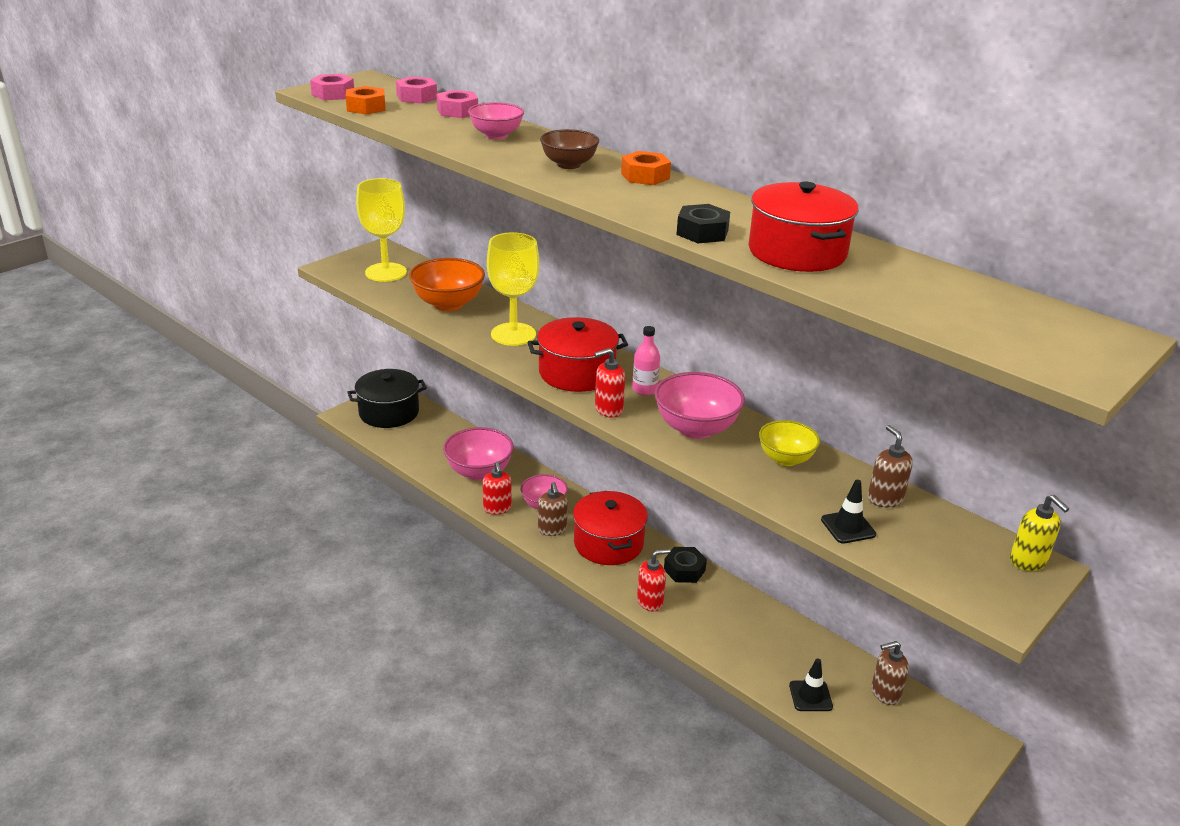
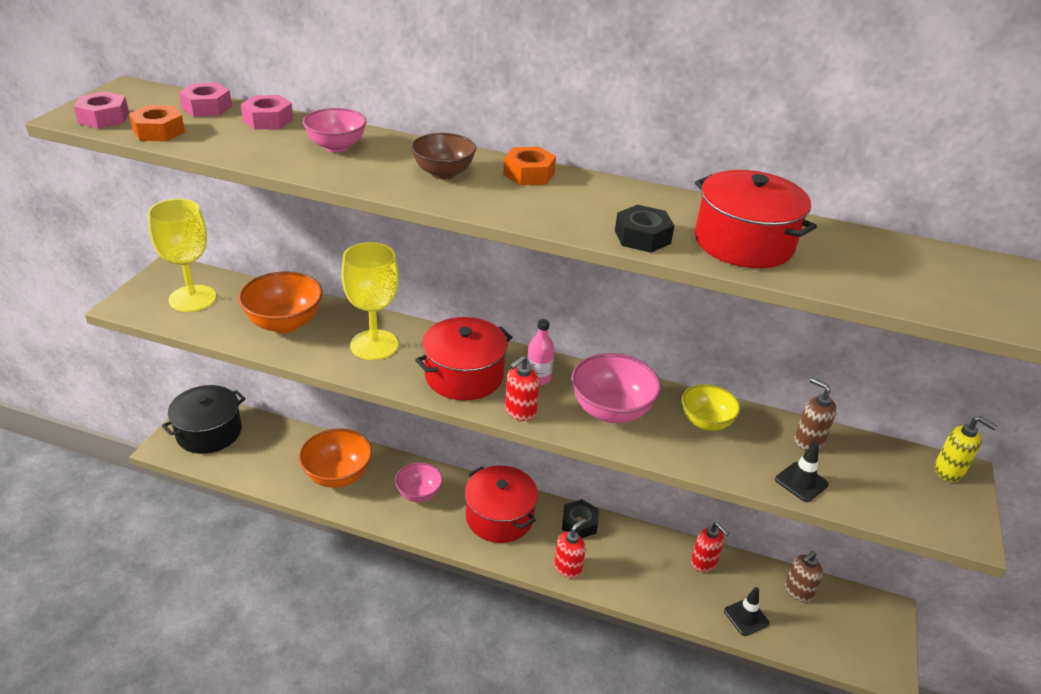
camera: 25 degrees left, 5 degrees up
(479, 472) = (337, 475): pink bowl -> orange bowl
(497, 508) = (376, 511): red soap dispenser -> red soap dispenser (704, 562)
(552, 529) = (440, 518): brown soap dispenser -> none

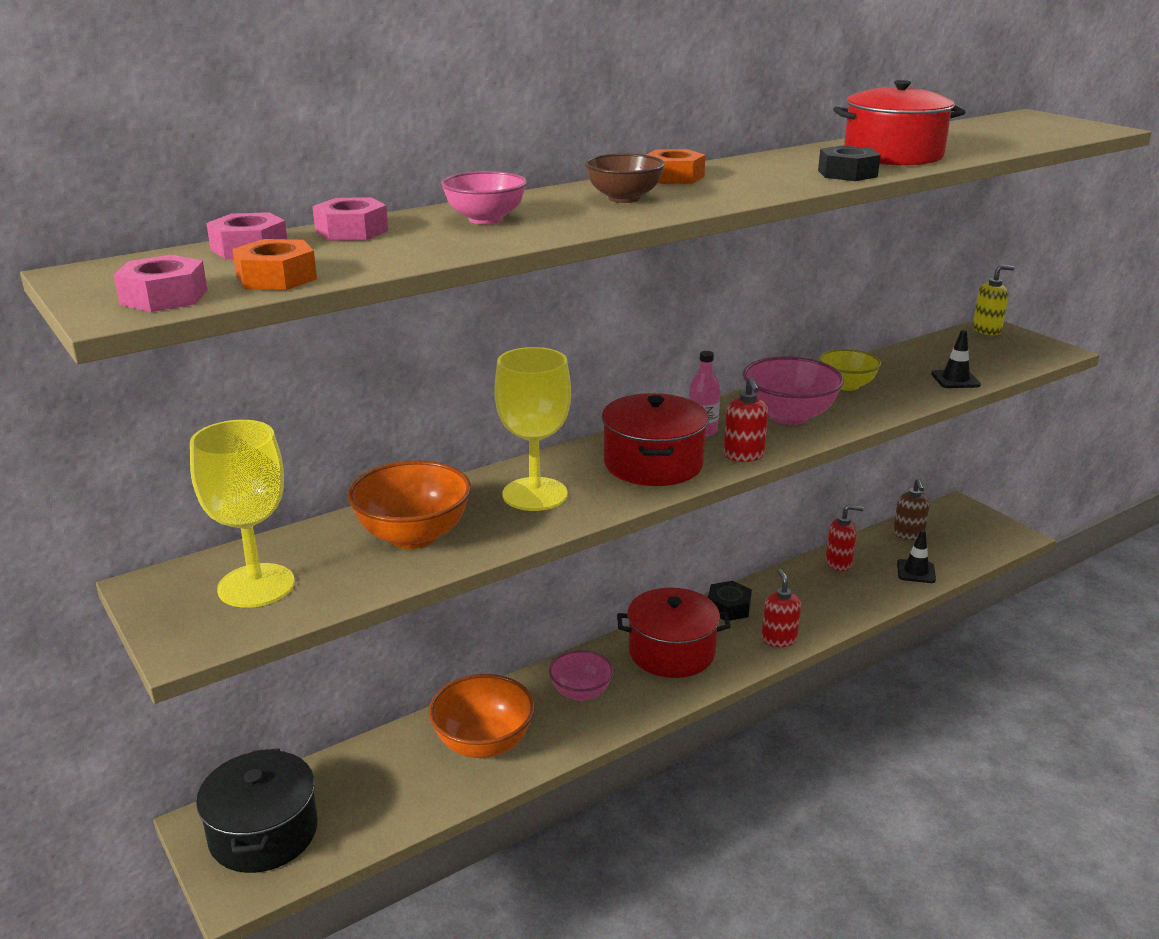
camera: 50 degrees left, 10 degrees down
(808, 441) = (908, 359): brown soap dispenser -> none

